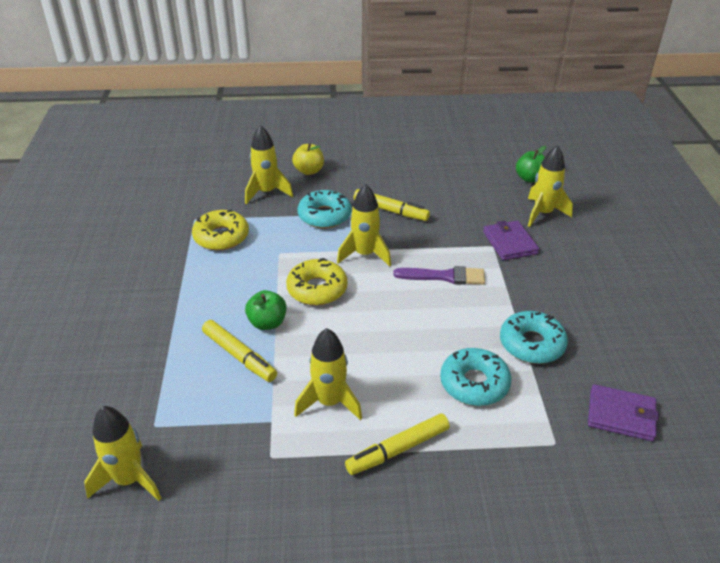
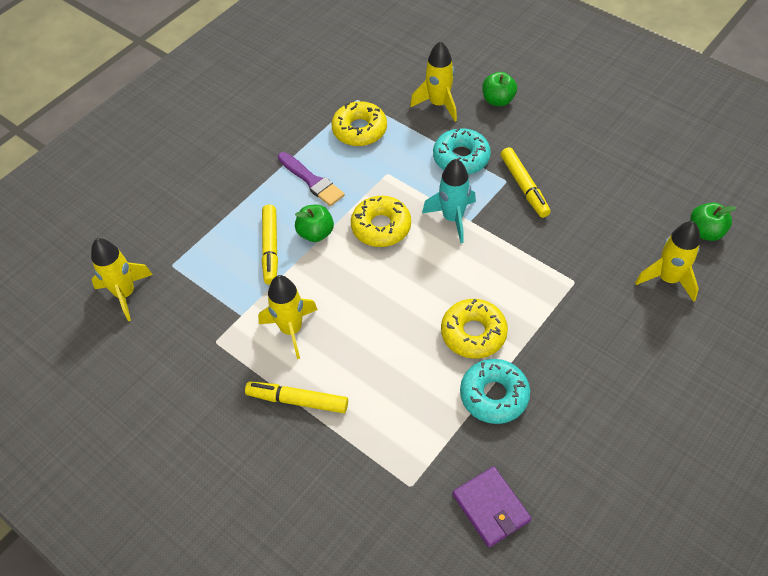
camera: 45 degrees right, 15 degrees up
(309, 171) = (498, 100): yellow apple -> green apple
(365, 254) = (453, 218): yellow rocket -> turquoise rocket
(444, 276) = (494, 283): purple brush -> purple brush (311, 181)
(469, 315) = (473, 333): none -> yellow donut
(474, 383) = (408, 393): turquoise donut -> none
(509, 243) = (595, 289): purple wallet -> none

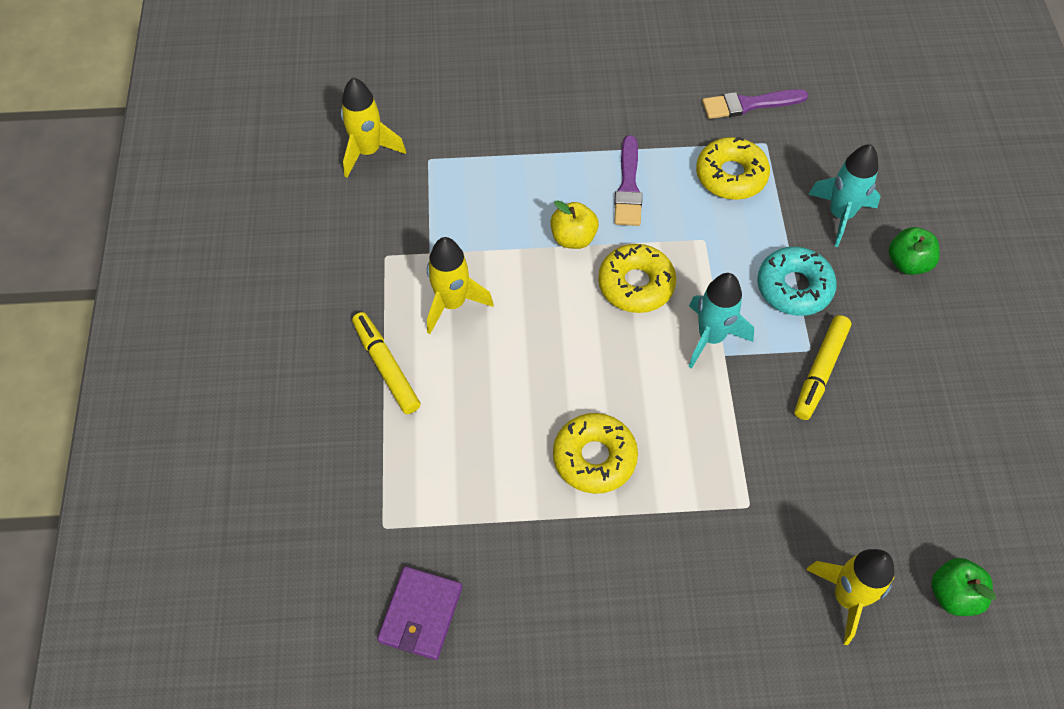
camera: 45 degrees right, 5 degrees up
(270, 248) = (520, 216): yellow marker -> none
(315, 233) = (573, 238): green apple -> yellow apple
(323, 87) = (749, 104): none -> purple brush
(438, 104) = (840, 215): yellow rocket -> turquoise rocket
(494, 395) = (542, 528): turquoise donut -> none

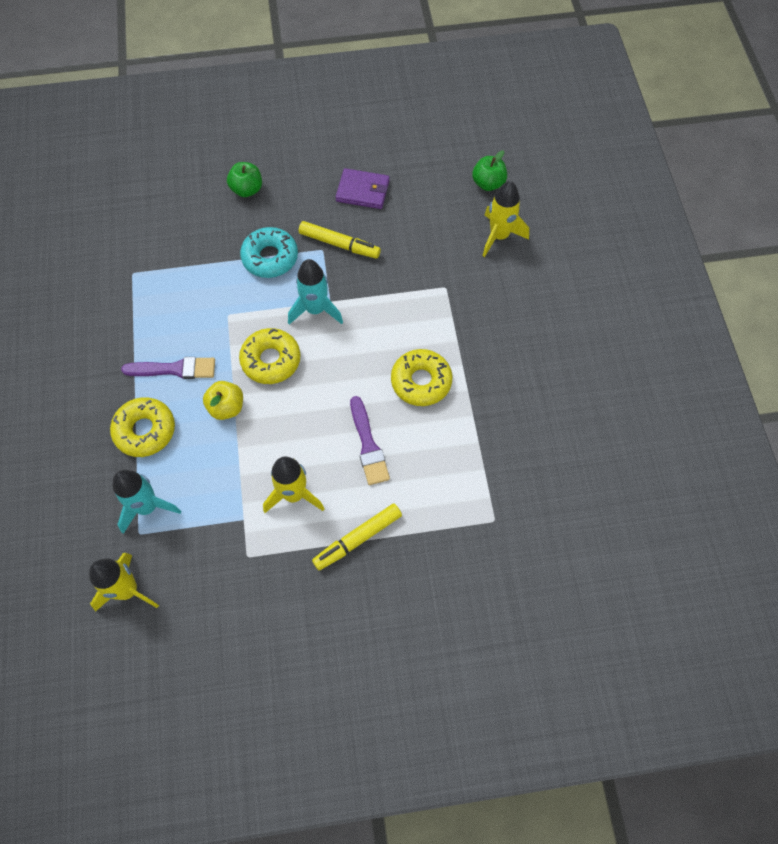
camera: 95 degrees left, 5 degrees up
(420, 614) = (554, 485): purple wallet -> purple wallet (363, 191)
(731, 175) = (165, 297): yellow donut -> yellow donut (145, 430)
(749, 104) = (90, 283): purple brush -> purple brush (368, 444)
(840, 215) = (204, 227): turquoise rocket -> turquoise rocket (147, 507)

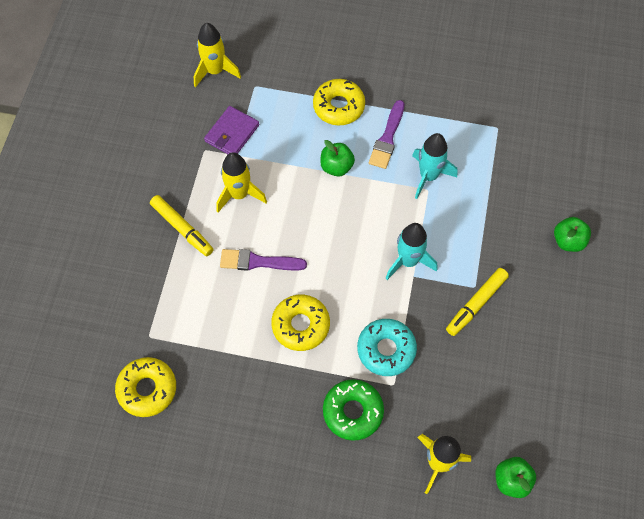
camera: 110 degrees right, 0 degrees up
(147, 507) = (273, 95): turquoise rocket -> turquoise rocket (428, 176)
(226, 407) = (336, 167): yellow apple -> green apple
(270, 257) = (479, 239): turquoise donut -> turquoise donut (386, 350)
(271, 360) = (369, 211): yellow donut -> yellow donut (147, 389)
(357, 539) = (182, 228): yellow marker -> yellow marker turned 150 degrees clockwise
(363, 191) = (537, 347): purple wallet -> purple wallet (232, 133)
(485, 311) = (353, 411): none -> green donut

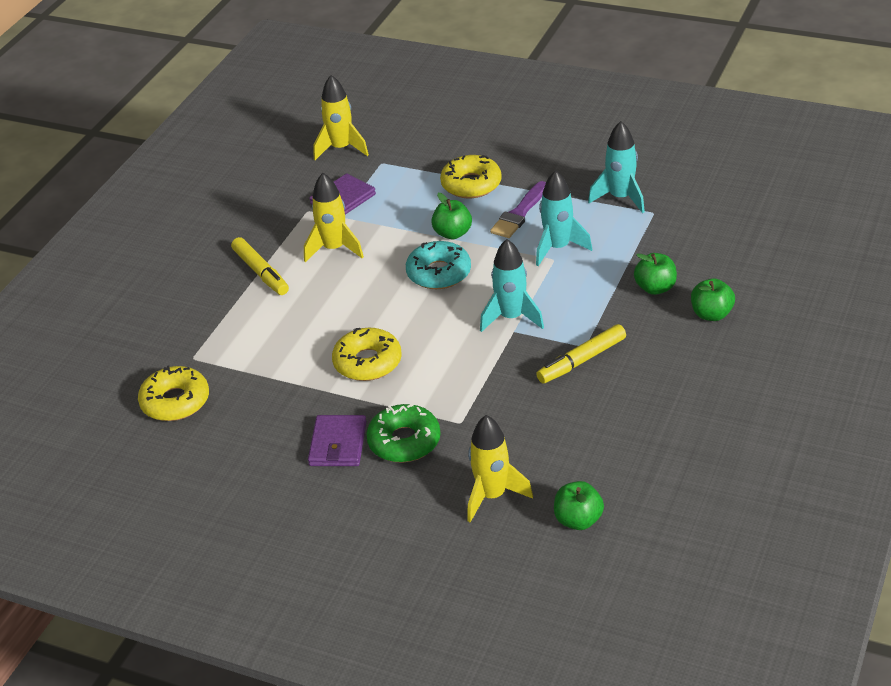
camera: 15 degrees right, 25 degrees down
(258, 262) = (337, 306): purple brush -> none
(298, 421) = (338, 444): none -> purple wallet
(386, 350) = (461, 391): turquoise donut -> turquoise donut (439, 273)
(467, 113) = (620, 198): none -> turquoise rocket
(517, 215) = (655, 288): none -> green apple

